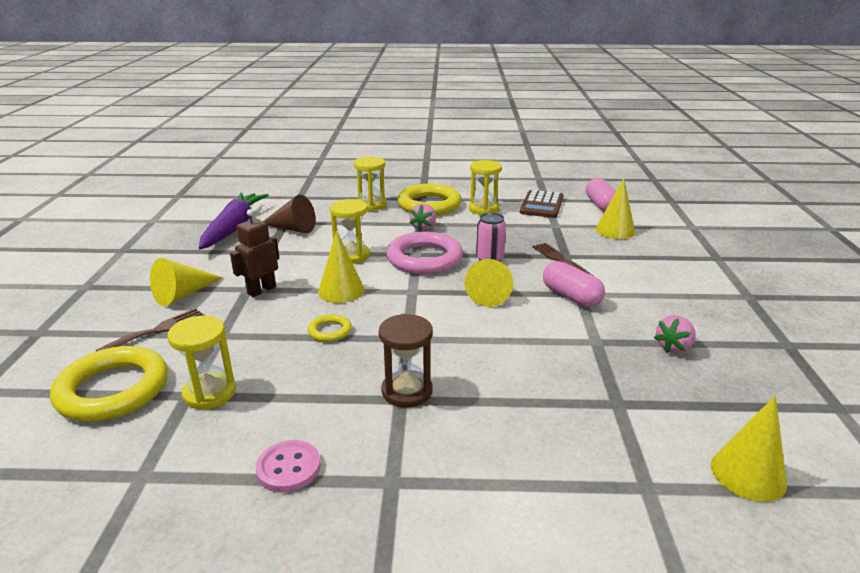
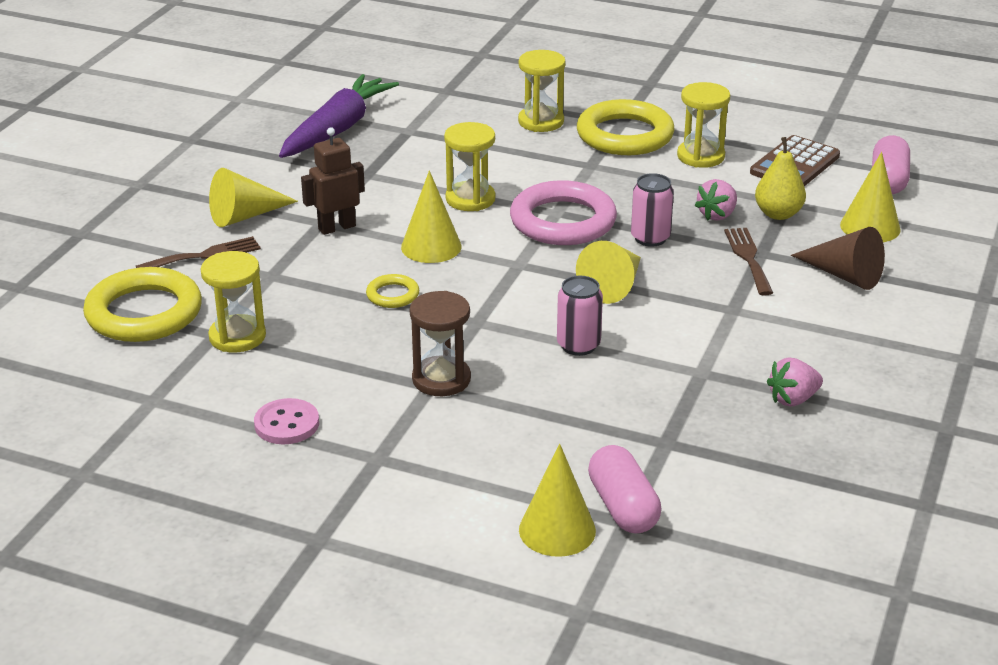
camera: 20 degrees right, 5 degrees up
(292, 228) = (413, 143): brown cone -> brown cone (844, 275)
(423, 227) = (592, 172): pink strawberry -> pink strawberry (717, 215)
(495, 340) = (578, 345): none -> pink can
(556, 232) = (778, 214): none -> yellow pear
(571, 297) = (718, 311): pink capsule -> pink capsule (623, 507)
(748, 474) = (744, 536): yellow cone -> yellow cone (557, 530)

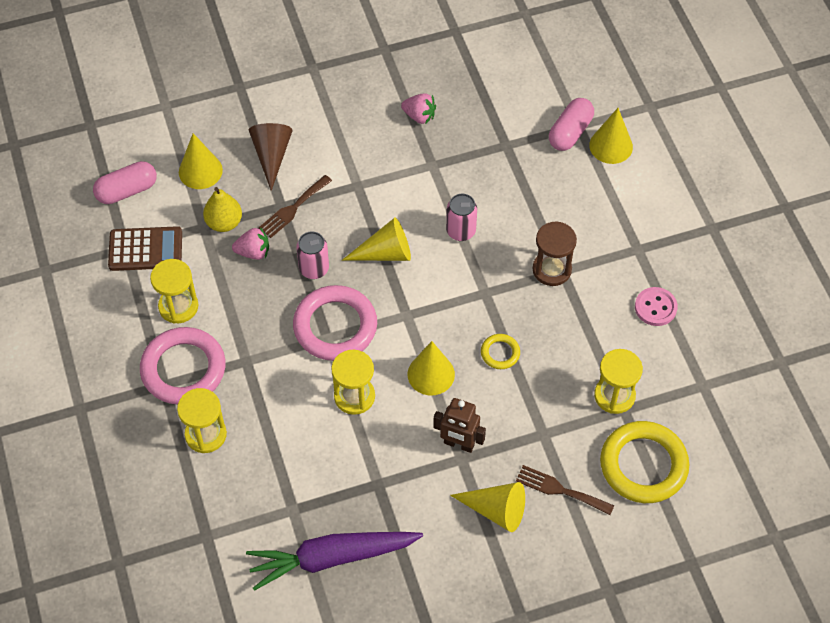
camera: 130 degrees left, 25 degrees up
(625, 135) = (183, 369): yellow ring -> pink ring

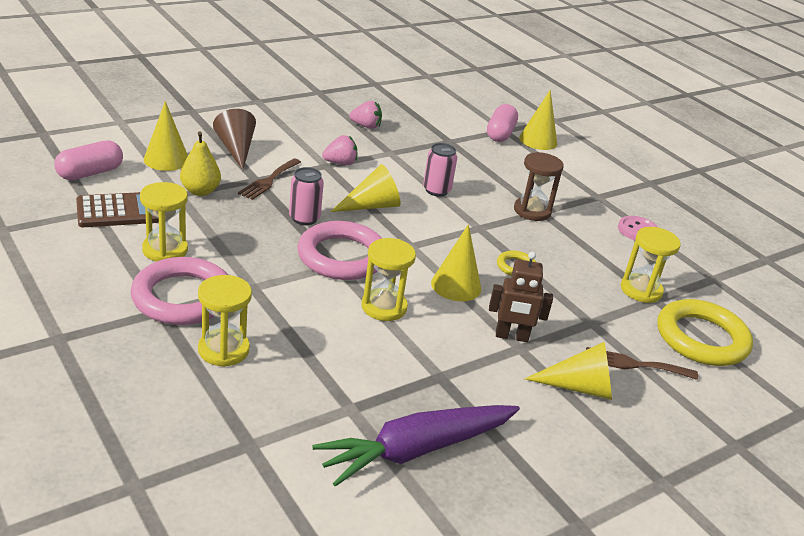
camera: 20 degrees left, 25 degrees down
(253, 252) = (237, 209): pink strawberry -> pink strawberry (340, 163)

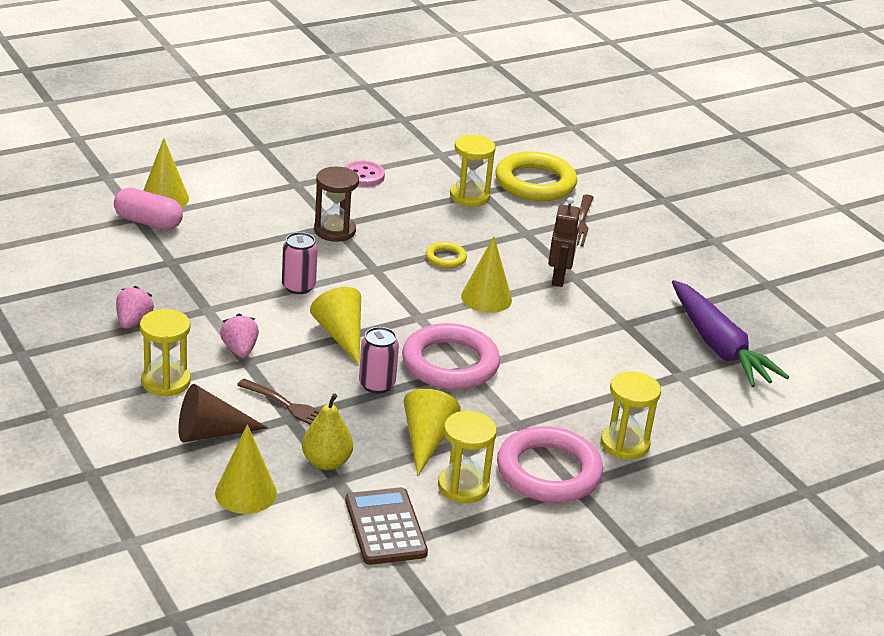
camera: 85 degrees left, 0 degrees up
(90, 173) = (292, 559): pink capsule -> none
(384, 307) = (532, 344): yellow hourglass -> yellow hourglass (166, 382)
(580, 387) = (618, 256): yellow cone -> yellow cone (426, 439)

